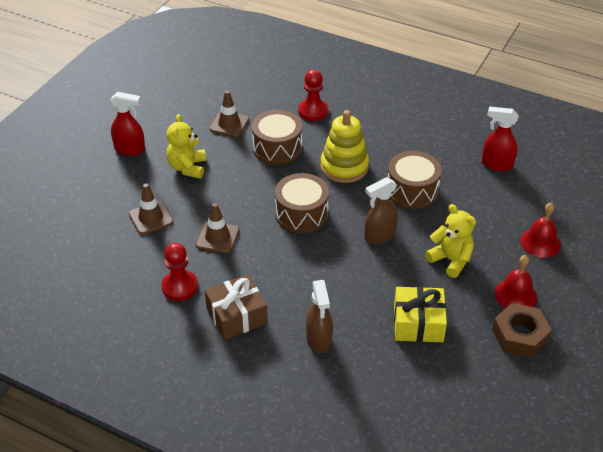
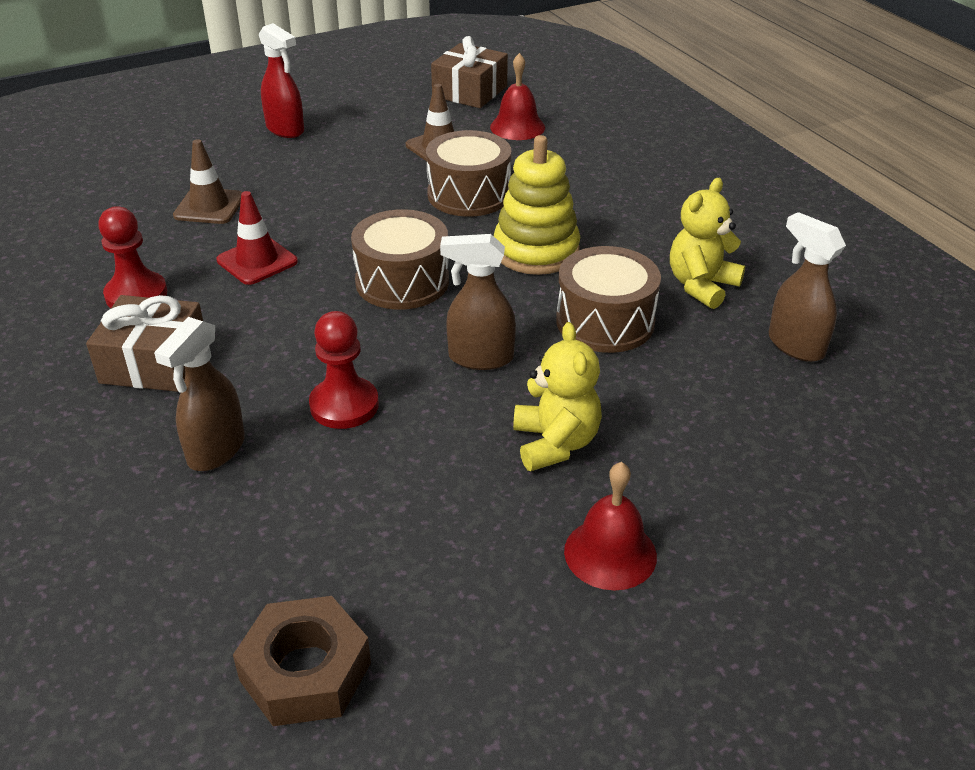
camera: 35 degrees right, 5 degrees down
(187, 167) = (326, 172): yellow teddy bear -> yellow teddy bear (701, 286)
(203, 79) = (469, 91): none -> brown gift
(217, 237) = (257, 261): brown traffic cone -> red traffic cone
(313, 111) = (572, 172): red pawn -> red pawn (344, 405)
(418, 323) = (390, 507): yellow gift -> none
(496, 164) = (795, 345): red spray bottle -> brown spray bottle
(520, 335) = (542, 624): brown nut -> brown nut (305, 671)
(540, 242) = (751, 494): red bell -> red bell (517, 127)

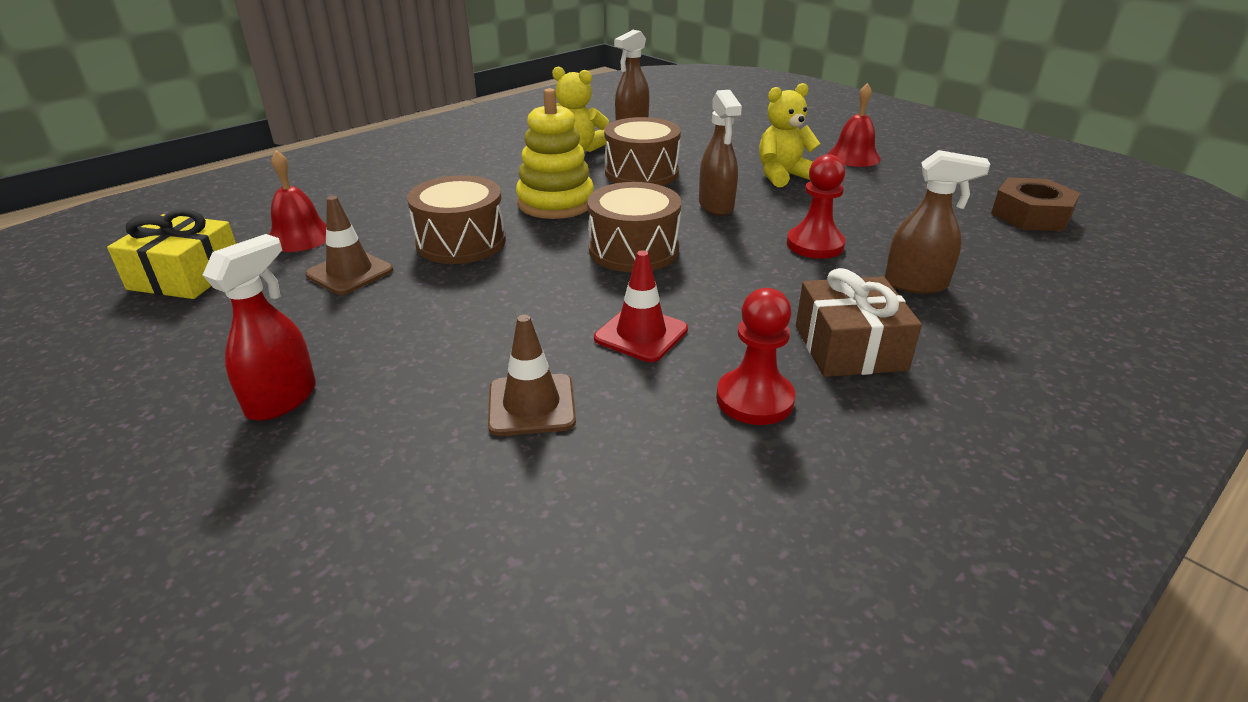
camera: 105 degrees left, 5 degrees down
(469, 91) = (186, 276): brown gift -> yellow gift

